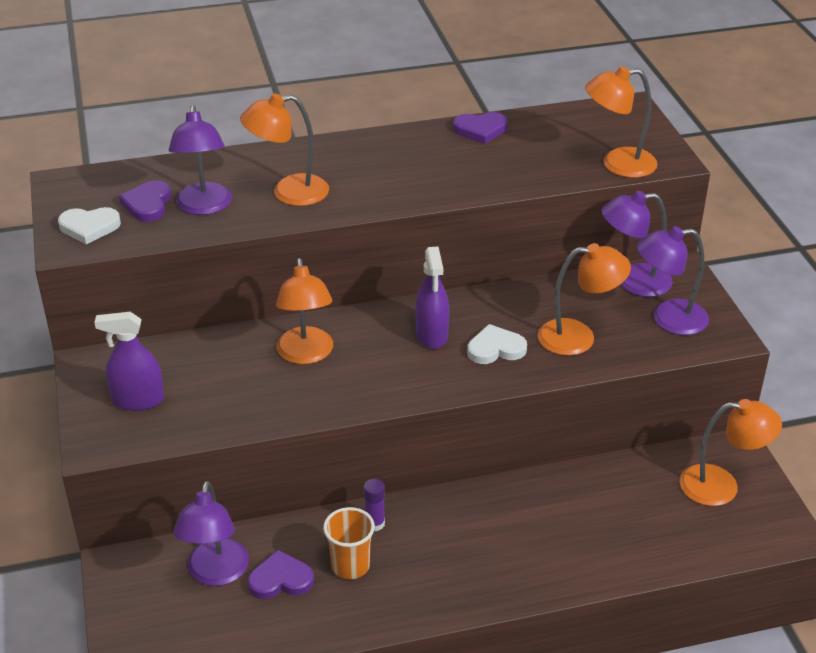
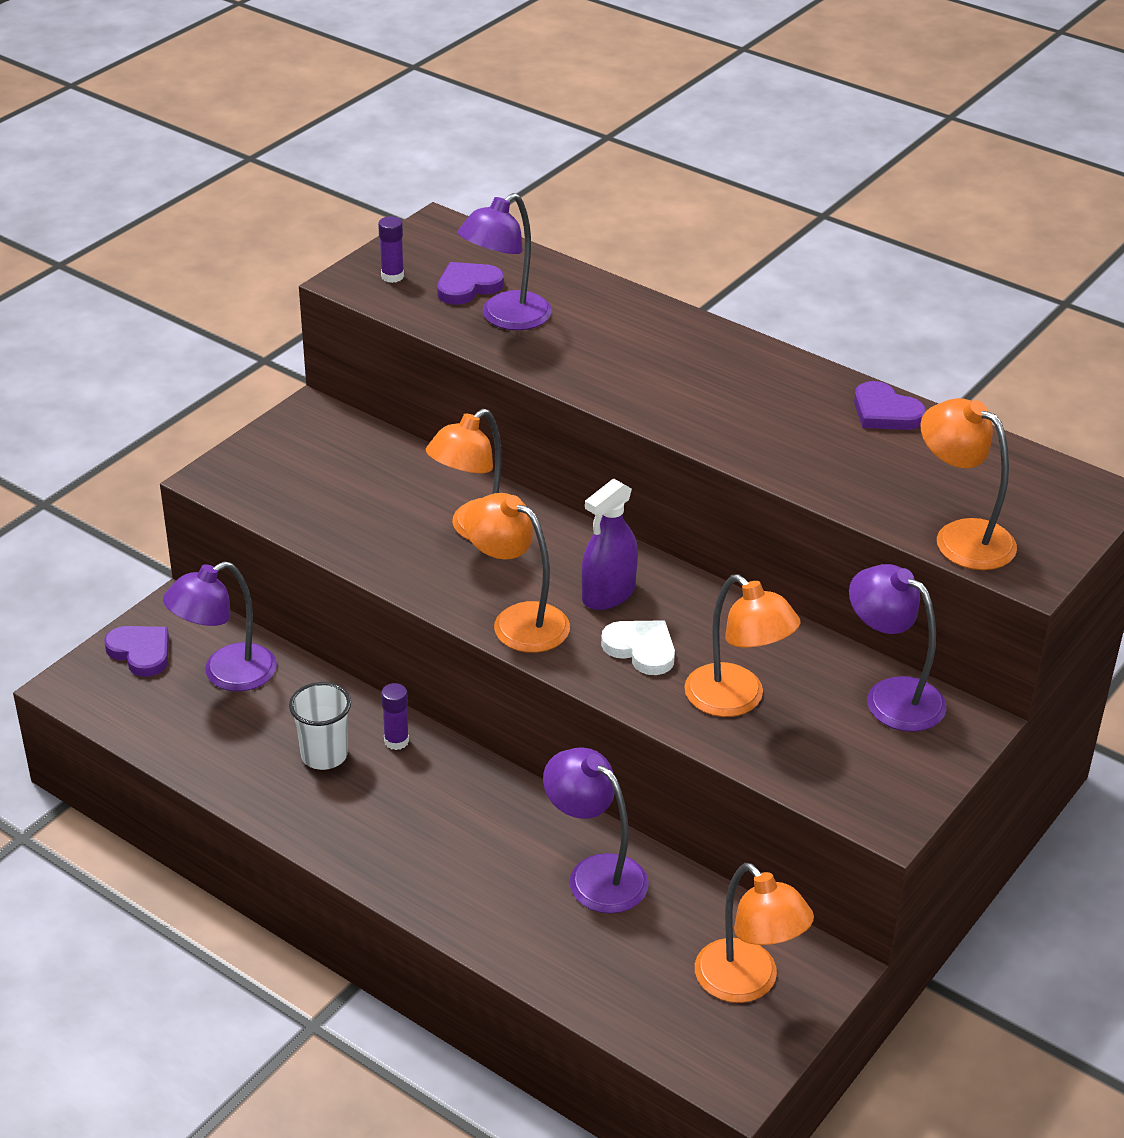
camera: 50 degrees right, 0 degrees up
(89, 227) = (392, 276): white heart -> purple glue stick
(138, 400) = (296, 467): purple spray bottle -> none
(280, 579) = (260, 719): purple heart -> purple heart (141, 652)
(288, 192) = (595, 352): orange lamp -> orange lamp (518, 621)
(350, 566) = (324, 755): orange cup -> white cup
(668, 319) = (858, 755): purple lamp -> purple lamp (595, 874)

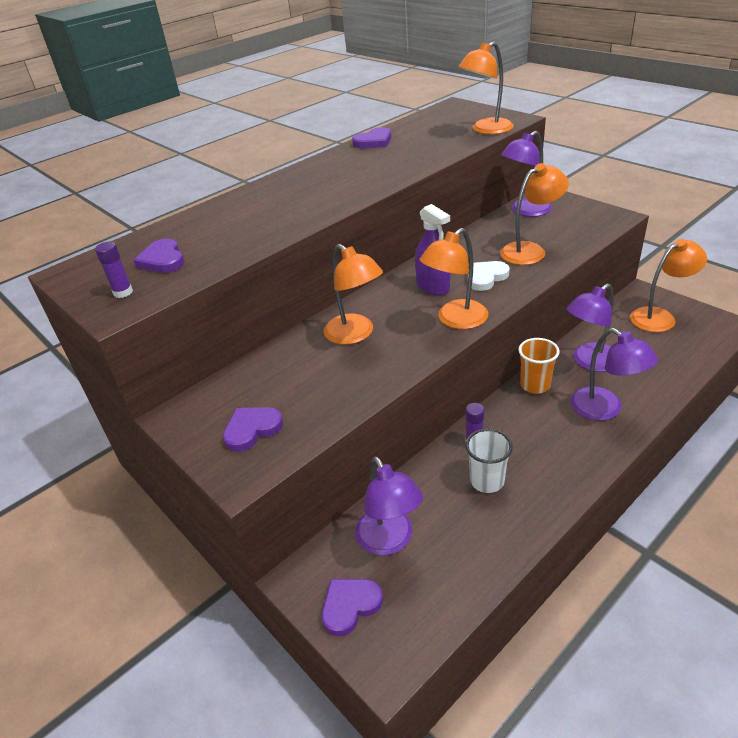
camera: 75 degrees left, 0 degrees up
(287, 473) = (252, 429): none -> purple heart
(505, 318) = (215, 245): purple lamp -> purple lamp (605, 410)
(528, 806) = (535, 385): none -> orange cup

